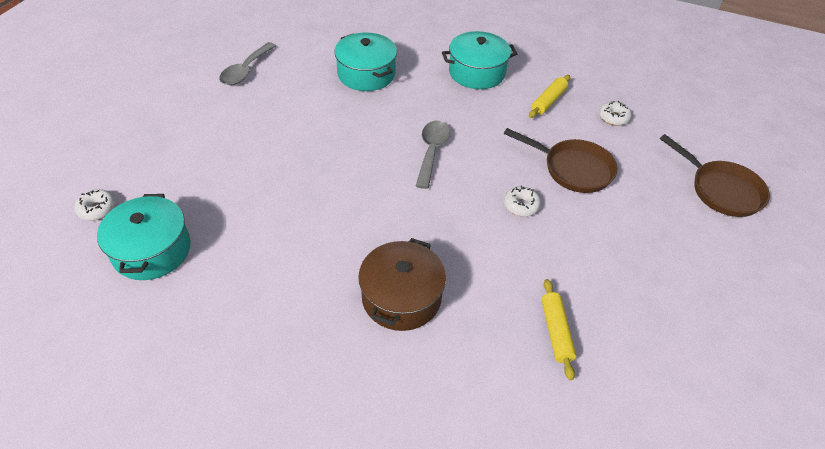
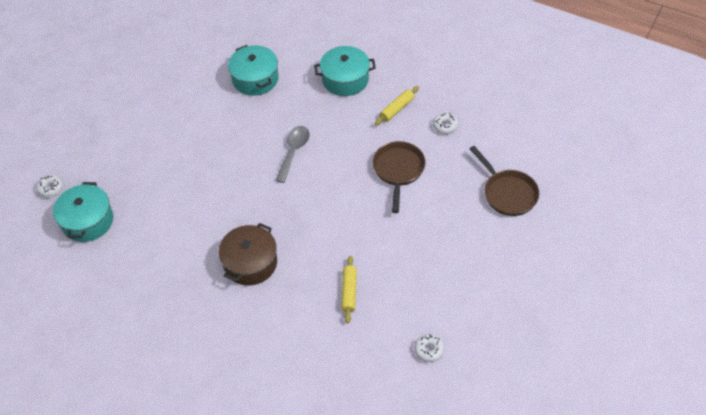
camera: 10 degrees right, 5 degrees up
(245, 70) = (160, 73): grey spoon -> none
(521, 205) = (350, 199): white donut -> white donut (429, 350)
(573, 169) = (398, 170): brown pan -> brown pan turned 120 degrees counterclockwise

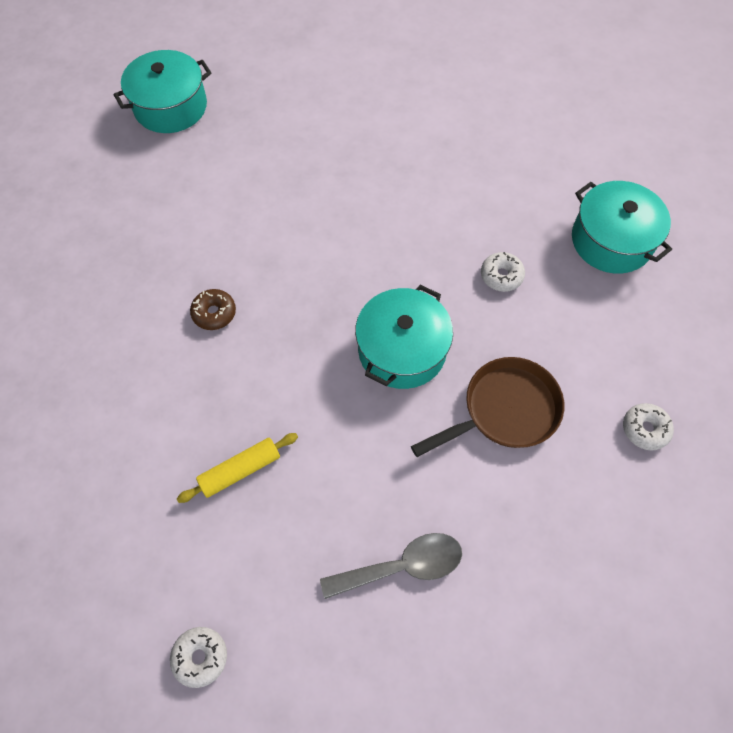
camera: 55 degrees right, 10 degrees up
(51, 188) = (194, 47): white donut -> white donut (501, 276)
(250, 263) = (214, 313): brown pot -> brown donut
(255, 79) = (517, 137): turquoise pot -> turquoise pot (402, 350)
(293, 151) = (433, 253): grey spoon -> grey spoon (402, 566)
(397, 109) = (617, 340): yellow rolling pin -> none
(507, 193) = (590, 613): brown pan -> none

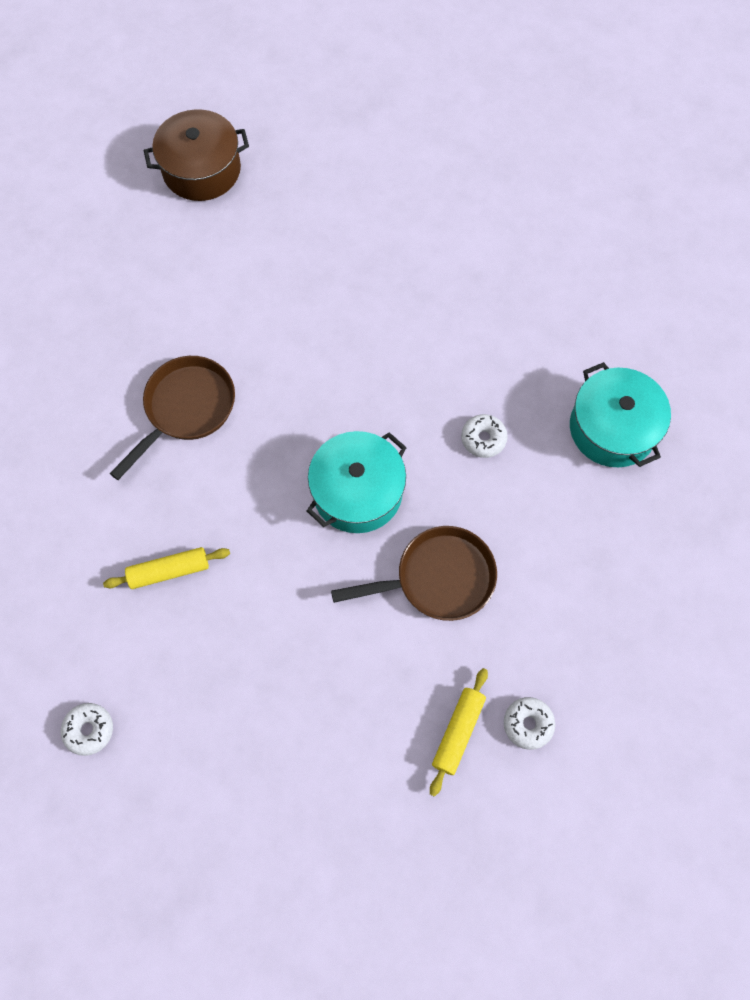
camera: 15 degrees right, 5 degrees up
(170, 107) = (201, 170): turquoise pot -> brown pot
(214, 313) = (186, 408): brown donut -> brown pan
(402, 566) = (292, 700): grey spoon -> none
(576, 553) = (458, 732): none -> yellow rolling pin
(645, 429) = (570, 633): white donut -> white donut (528, 724)

